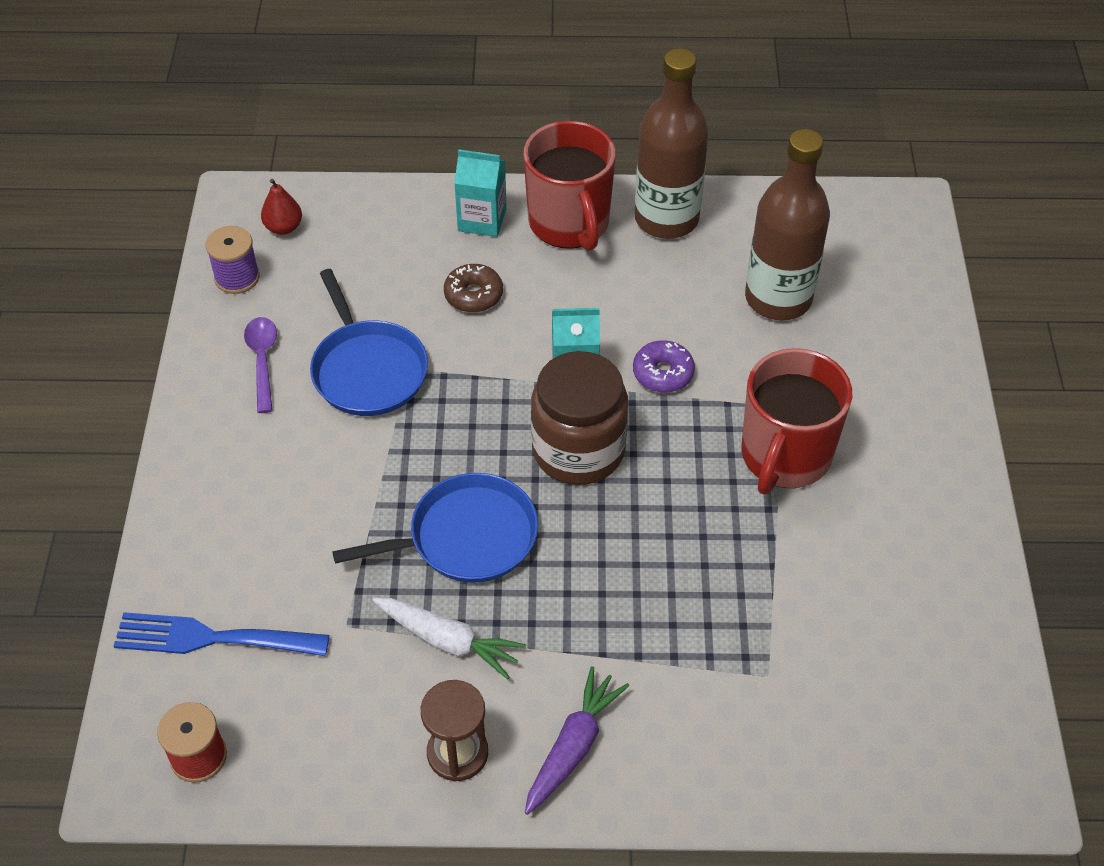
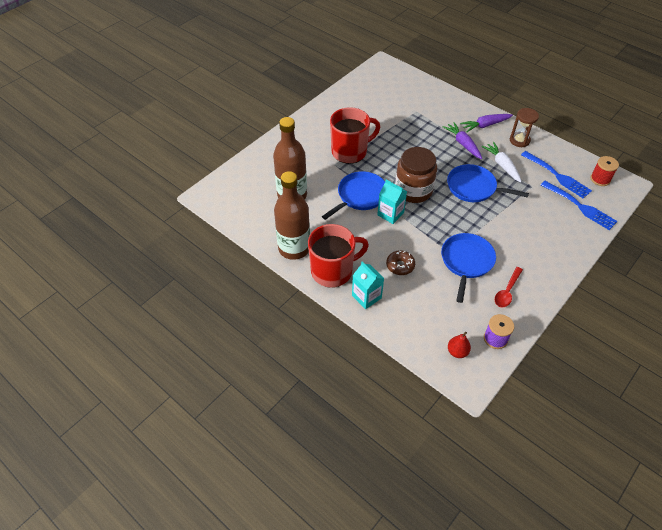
camera: 140 degrees left, 0 degrees up
(262, 361) = (507, 291): purple spoon -> red spoon
(304, 696) = (557, 176): none -> blue fork
(569, 224) = (333, 271): red mug -> red mug turned 45 degrees clockwise
(578, 644) = (463, 144): none -> purple carrot
(663, 373) = (360, 196): purple donut -> blue pan

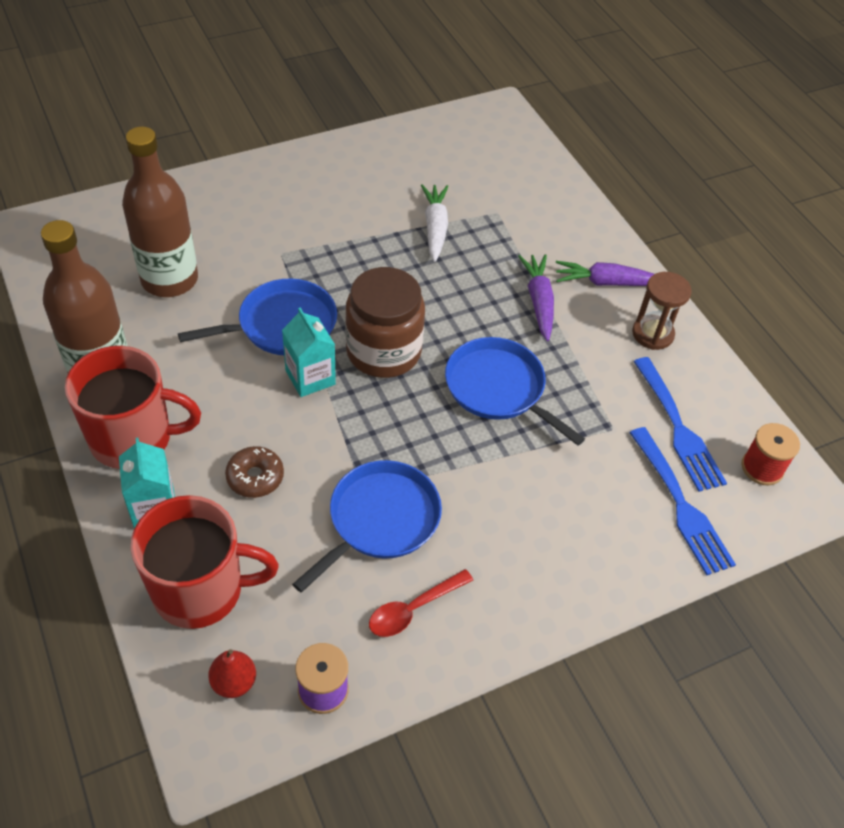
camera: 20 degrees right, 0 degrees up
(350, 151) = (325, 242): red mug -> red mug (201, 590)
(502, 165) = (583, 368): white carrot -> white carrot (435, 228)

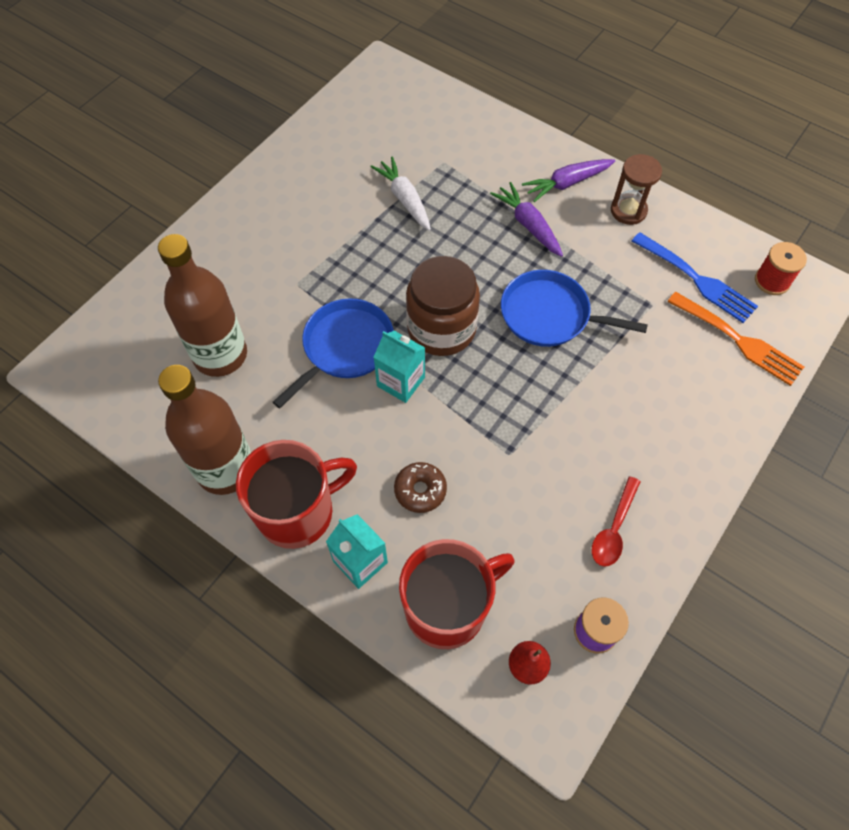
camera: 25 degrees left, 10 degrees up
(380, 520) = (539, 472): blue pan -> none
(681, 505) = (739, 340): blue fork -> orange fork

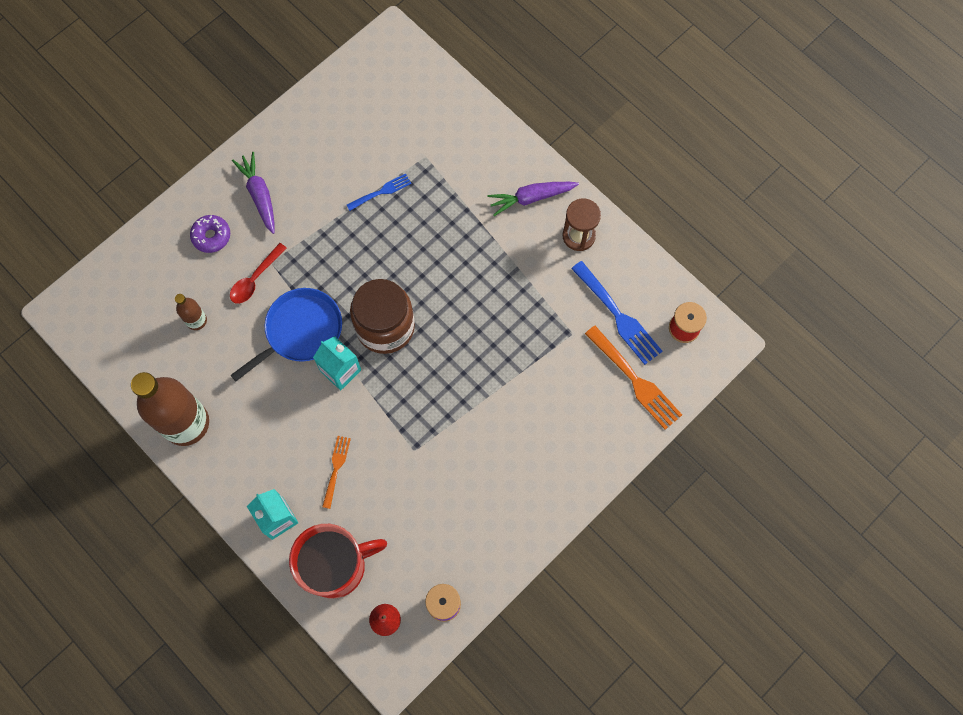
camera: 10 degrees right, 10 degrees up
(220, 355) = (196, 320): brown bottle -> brown bottle, size x0.46
(223, 267) = (211, 236): none -> purple donut
(298, 512) = (237, 469): red mug -> none
(405, 199) = (381, 191): white carrot -> blue fork
(420, 490) = (336, 468): brown donut -> orange fork
(528, 225) = (485, 236): purple carrot -> purple carrot (259, 195)
(550, 315) = (480, 329): blue pan -> none
(614, 529) = (481, 527): red spoon -> red spoon (255, 279)

